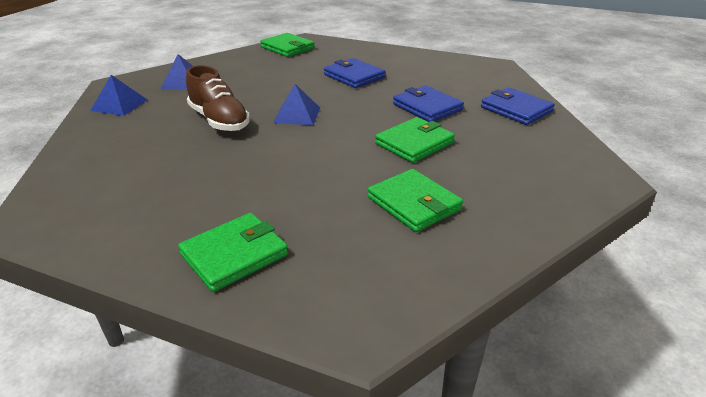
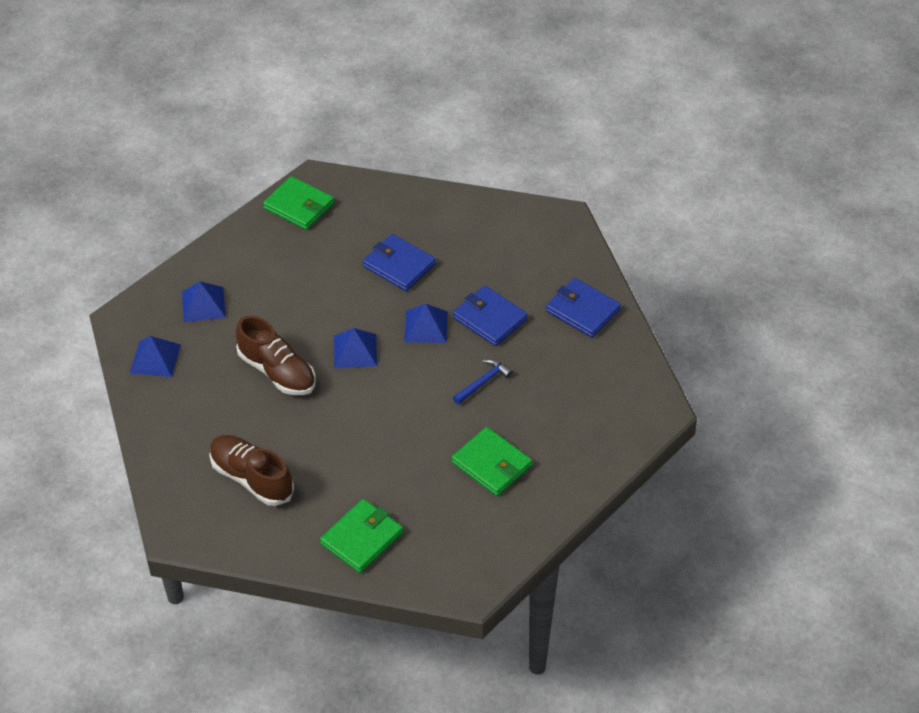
camera: 10 degrees left, 15 degrees up
(143, 187) = (251, 478): none -> brown shoe
(367, 107) = (426, 326): none -> blue pyramid
(414, 143) = (483, 382): green wallet -> blue hammer

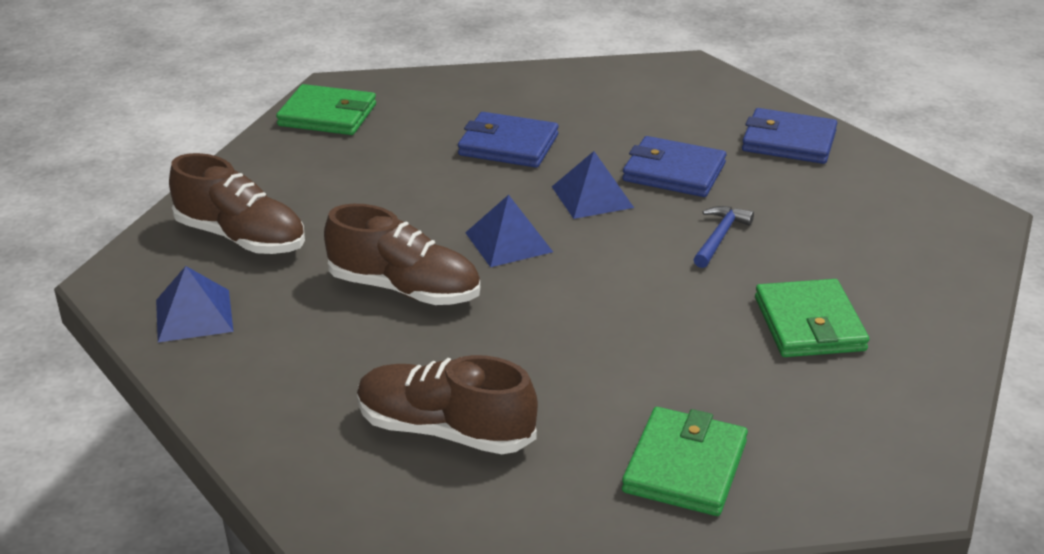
camera: 20 degrees left, 15 degrees down
(203, 304) = (241, 238): blue pyramid -> brown shoe
(491, 464) = (809, 324): green wallet -> green wallet turned 60 degrees clockwise

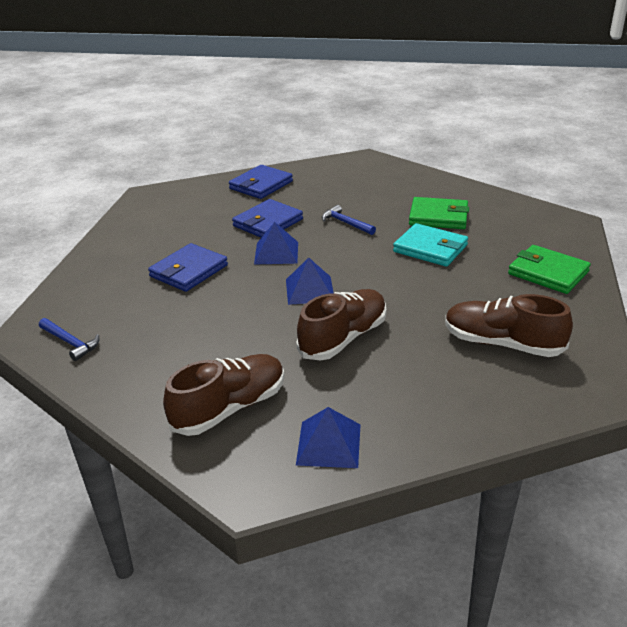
camera: 70 degrees left, 0 degrees up
(327, 115) = (70, 342): green wallet -> blue hammer
(445, 430) = (502, 344): brown shoe -> brown shoe turned 75 degrees clockwise
(690, 329) = (430, 248): none -> turquoise wallet

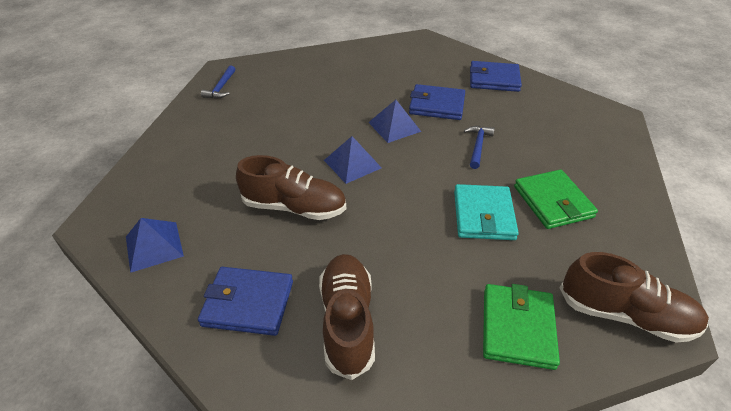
camera: 60 degrees right, 10 degrees up
(188, 271) = (335, 97): blue wallet -> blue wallet (248, 303)
(230, 408) = (179, 180): brown shoe -> brown shoe (625, 314)

